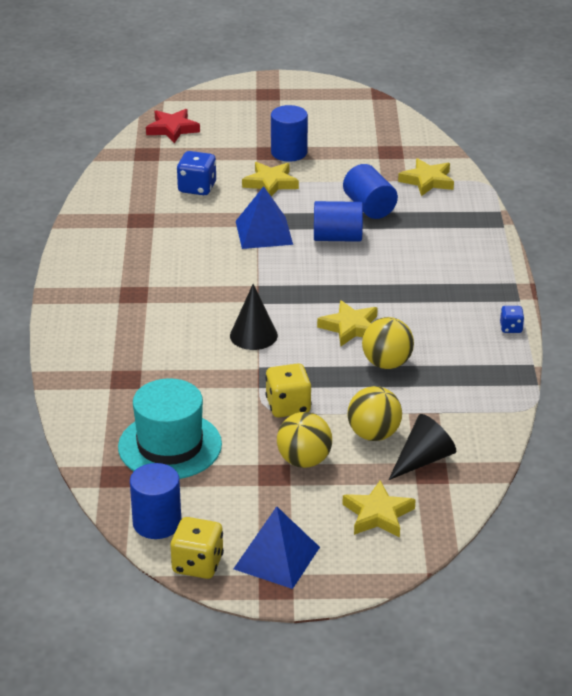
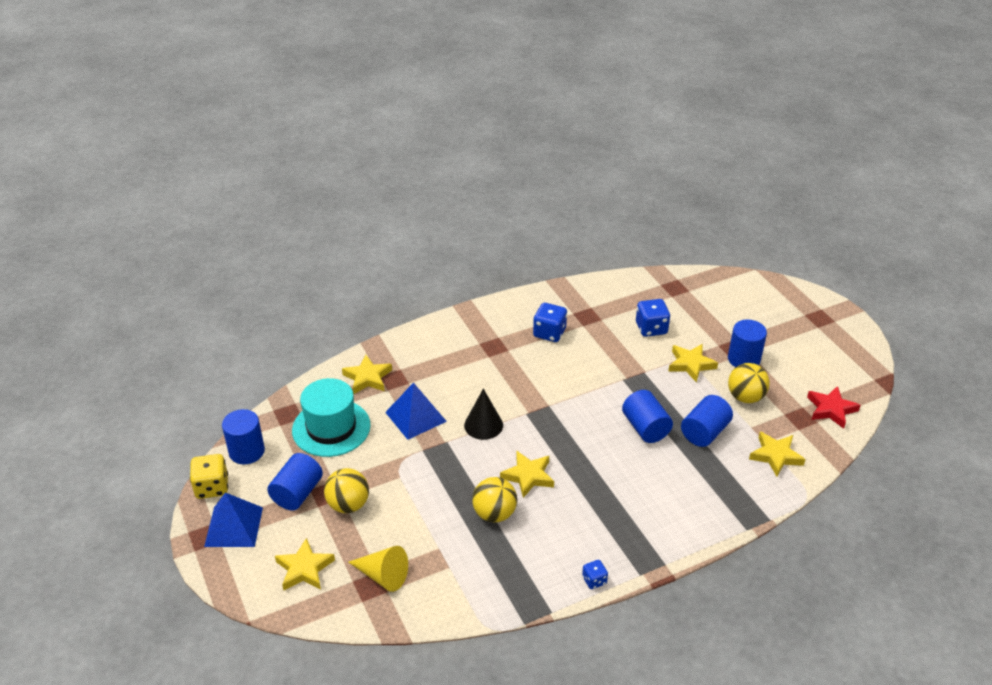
camera: 65 degrees right, 5 degrees up
(106, 398) = (367, 378): none -> yellow star
(145, 251) = (549, 333): none -> blue dice
(172, 129) = (719, 287): red star -> red star (831, 409)
(258, 495) = (297, 493): none -> blue cylinder
(264, 232) = (620, 384): blue pyramid -> blue pyramid (415, 416)
(288, 406) = (408, 474): yellow dice -> none
(373, 434) = (399, 535): yellow ball -> yellow ball (745, 397)
(423, 460) = (383, 576): black cone -> yellow cone

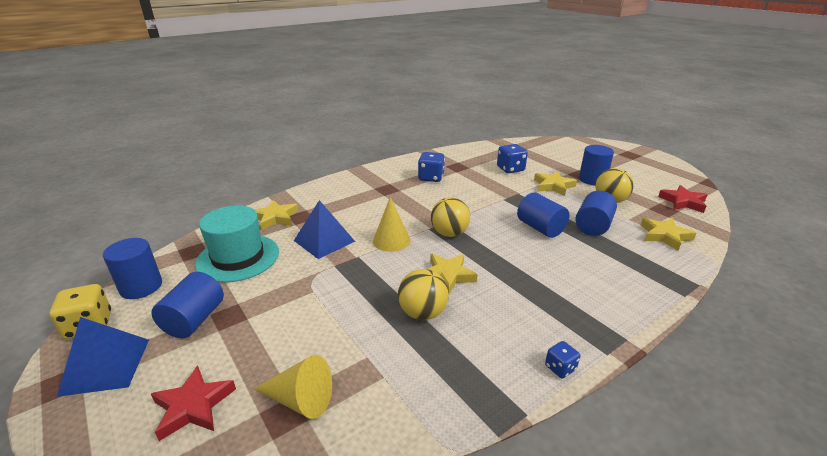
camera: 10 degrees left, 10 degrees down
(304, 569) = (193, 406): yellow star -> red star
(348, 505) = (255, 324): yellow ball -> yellow ball (449, 233)
(483, 425) = (391, 240): black cone -> yellow cone

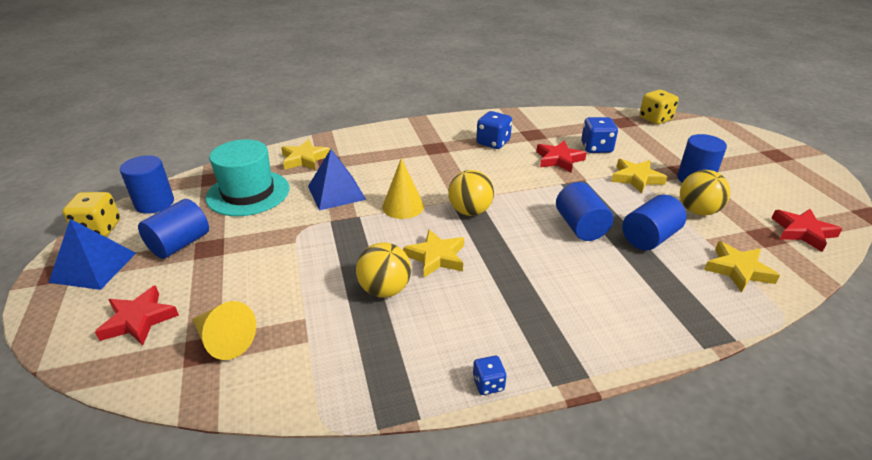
camera: 20 degrees right, 5 degrees up
(489, 182) = (559, 159): none -> red star
(536, 143) = (655, 119): none -> yellow dice

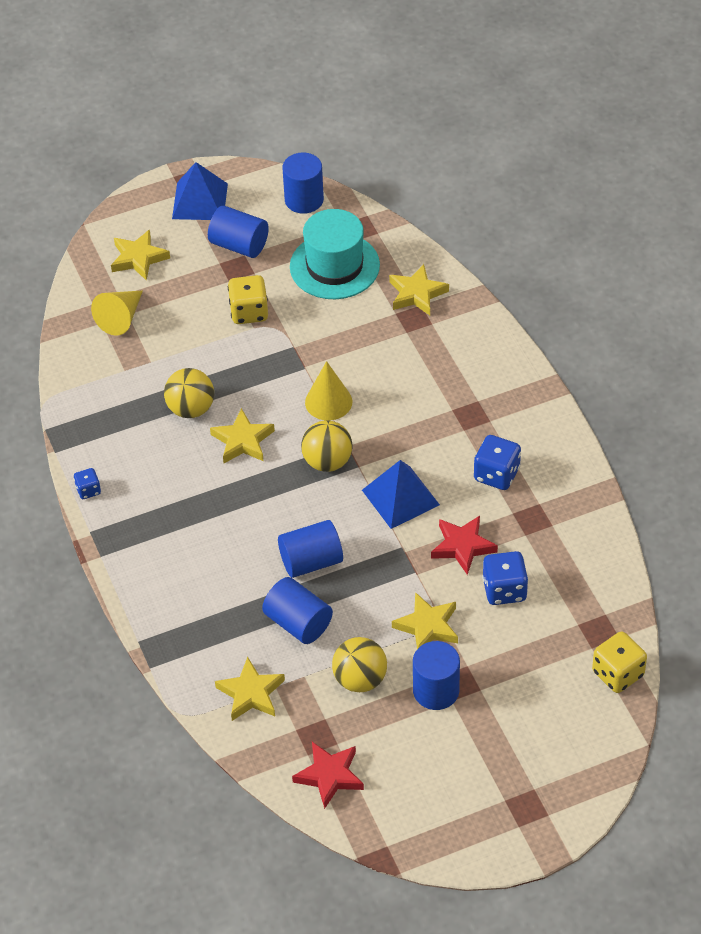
camera: 85 degrees right, 15 degrees up
(99, 229) = (255, 179): yellow dice -> yellow dice (249, 312)
(139, 320) = (138, 258): red star -> yellow star
(336, 192) = (347, 339): blue pyramid -> blue pyramid (400, 497)

